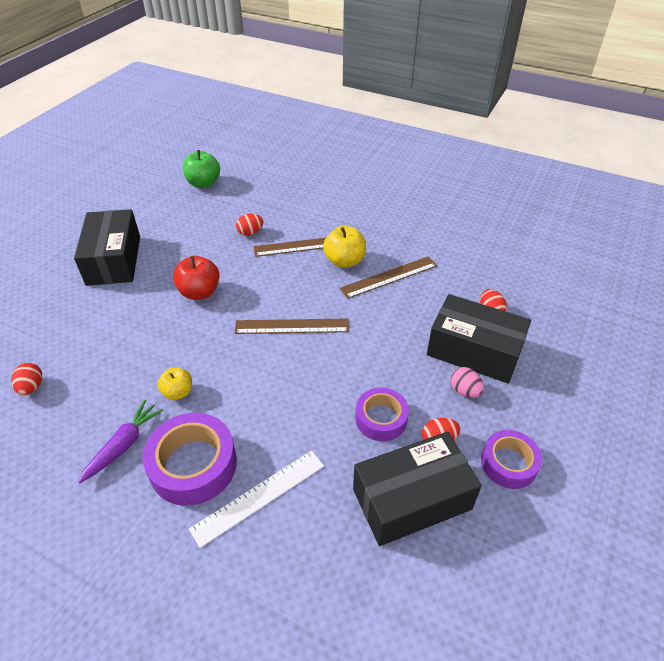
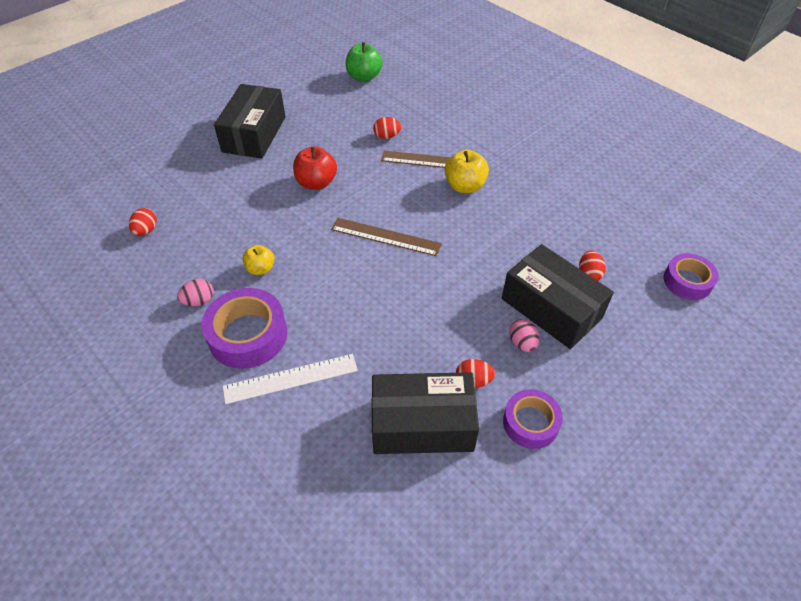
camera: 20 degrees right, 5 degrees up
(124, 445) = (199, 301): purple carrot -> pink egg
(381, 419) = (428, 345): purple tape -> purple tape (687, 281)
(389, 277) = (501, 213): brown ruler -> none

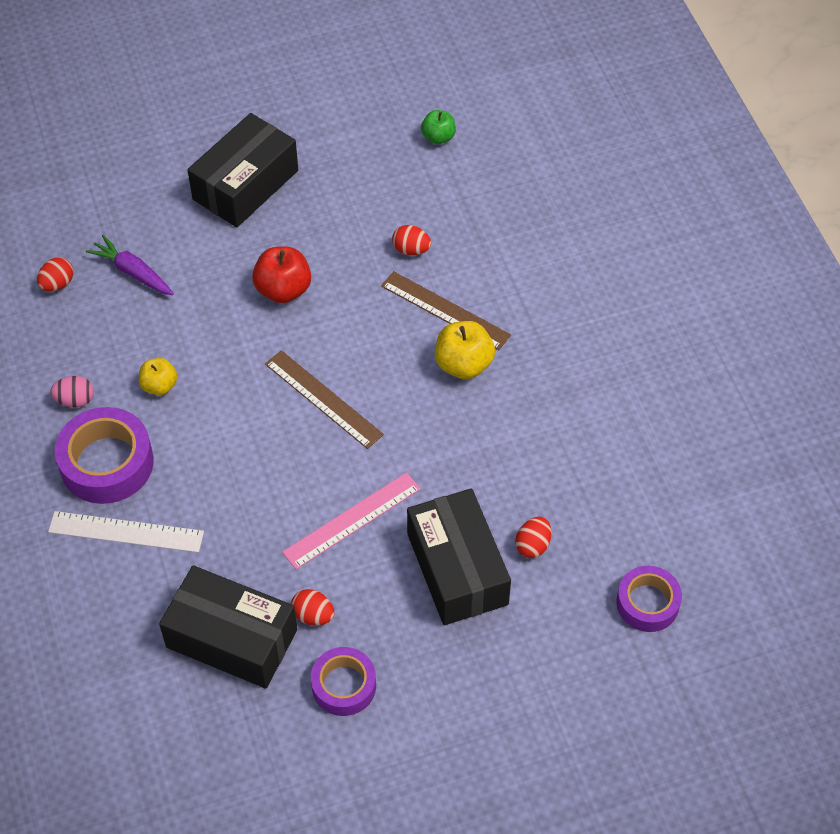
camera: 25 degrees right, 5 degrees up
(201, 206) = (133, 272): none -> purple carrot
(364, 77) = (438, 137): green apple -> green apple, size x0.64
(457, 305) = (352, 520): none -> pink ruler
(522, 343) = (395, 596): pink egg -> none

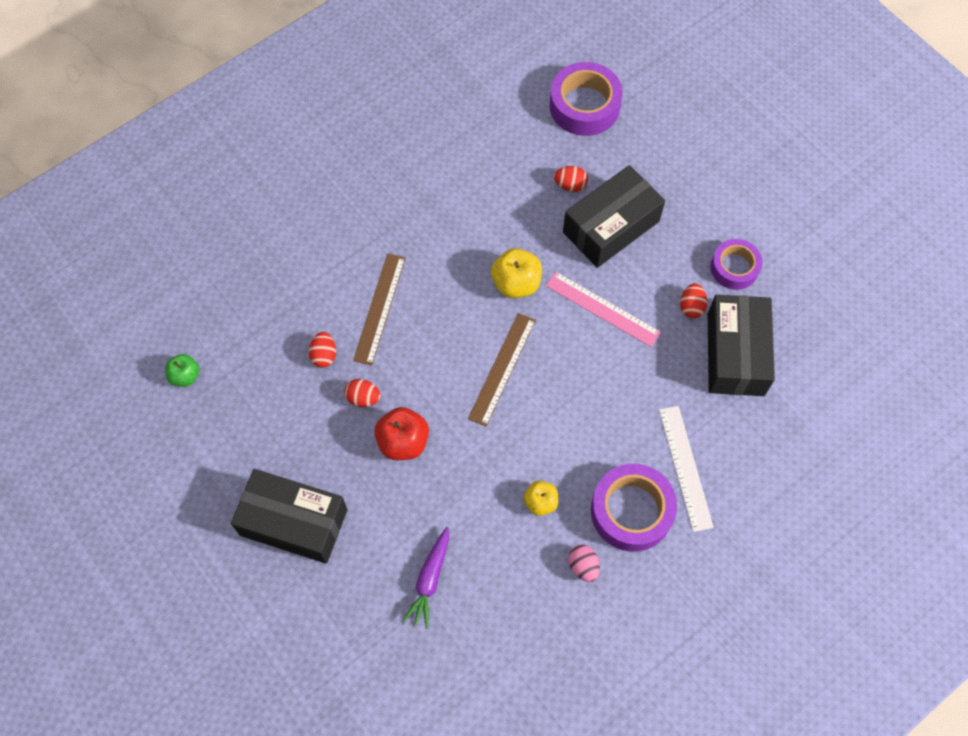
camera: 110 degrees left, 10 degrees up
(57, 284) = (467, 643): red egg -> red egg (363, 398)
(463, 364) = (429, 278): yellow apple -> yellow apple (516, 283)
(647, 603) = (584, 106): purple tape -> purple tape, size x1.56

